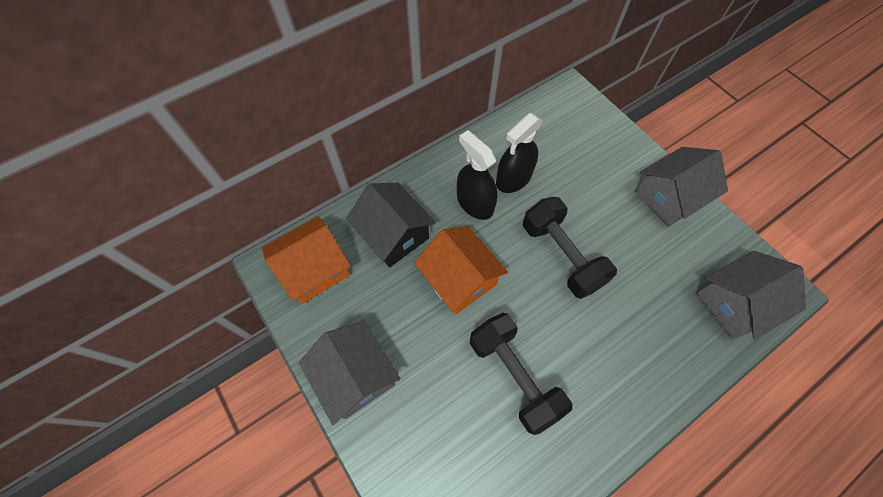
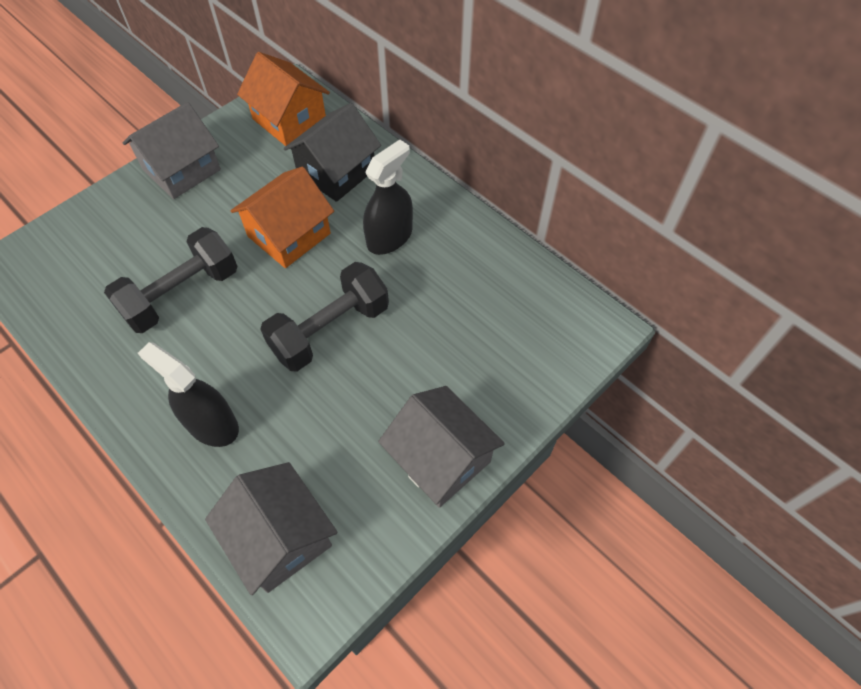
camera: 80 degrees right, 5 degrees down
(513, 178) = (433, 272): black spray bottle -> black spray bottle (211, 424)

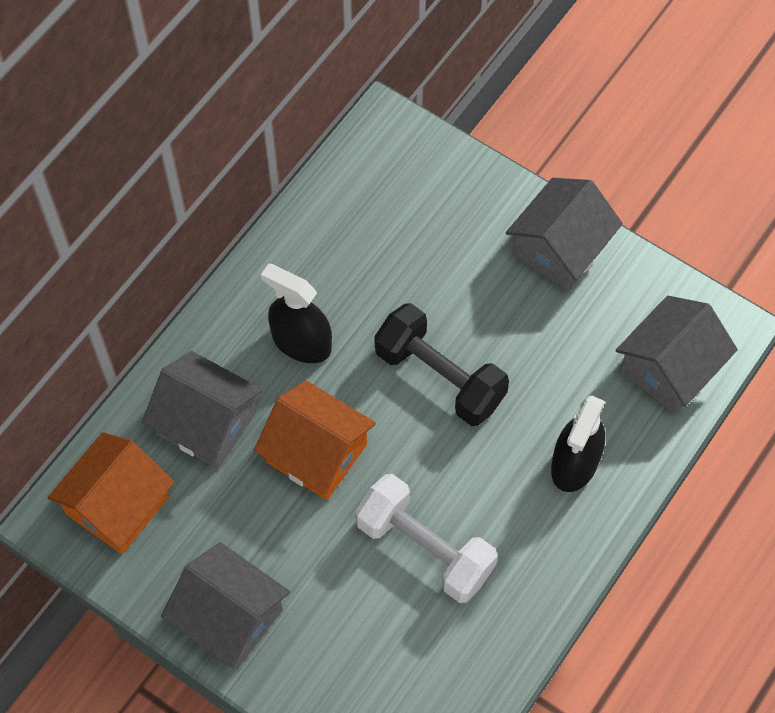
camera: 100 degrees left, 5 degrees up
(181, 294) = (425, 548): black dumbbell -> white dumbbell
(336, 172) = (206, 423): black house -> grey house

